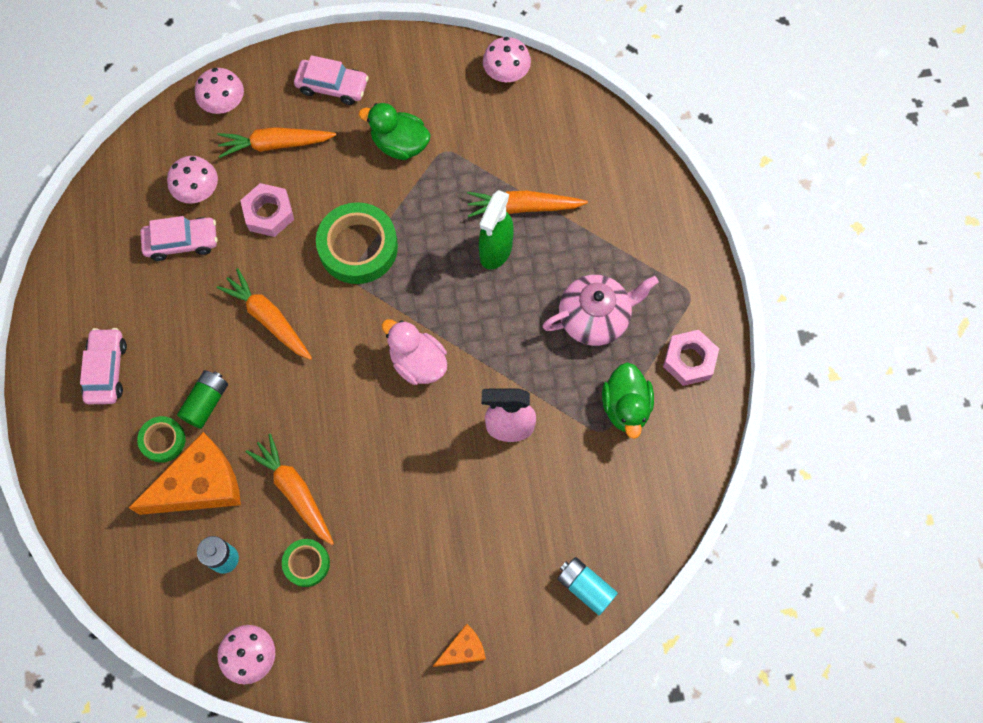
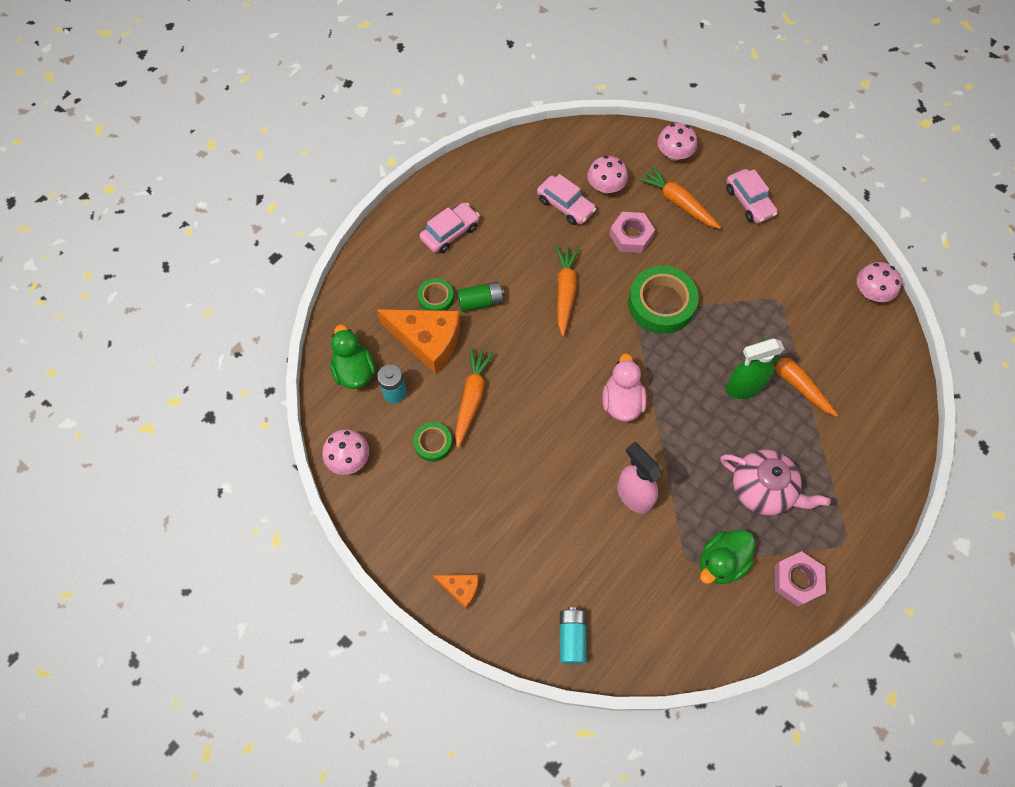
camera: 50 degrees right, 5 degrees down
(400, 144) = (753, 271): green duck -> green duck (354, 371)

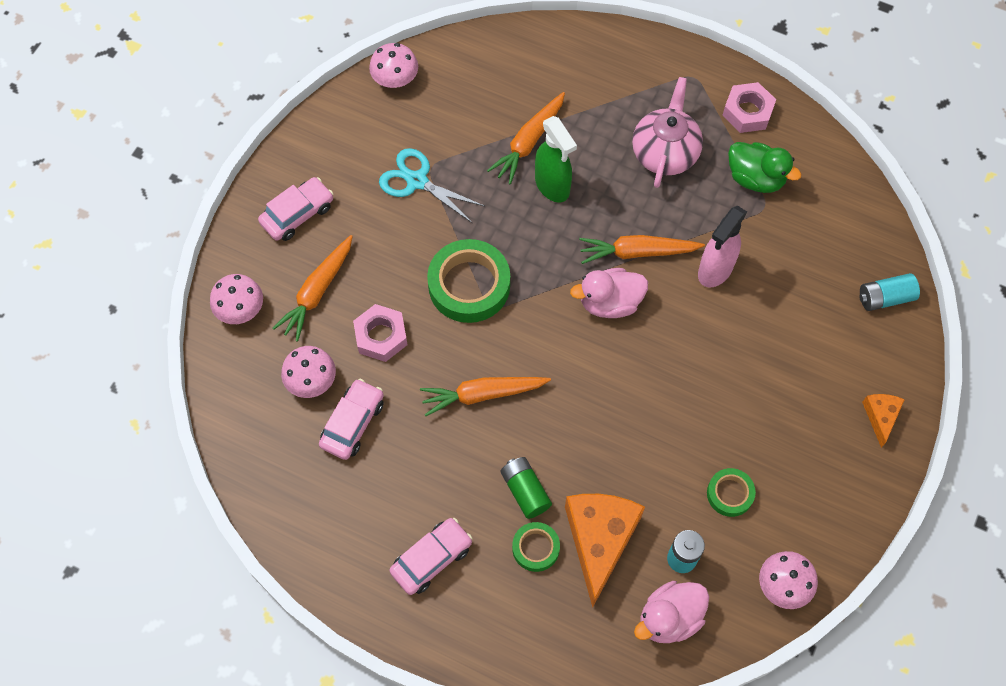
camera: 105 degrees left, 0 degrees up
(354, 371) = (669, 618): green duck -> pink duck
(450, 232) = (431, 559): pink car -> pink car turned 105 degrees clockwise
(472, 398) = (658, 466): orange carrot -> orange carrot (637, 252)
(765, 287) = (417, 181): none -> turquoise scissors

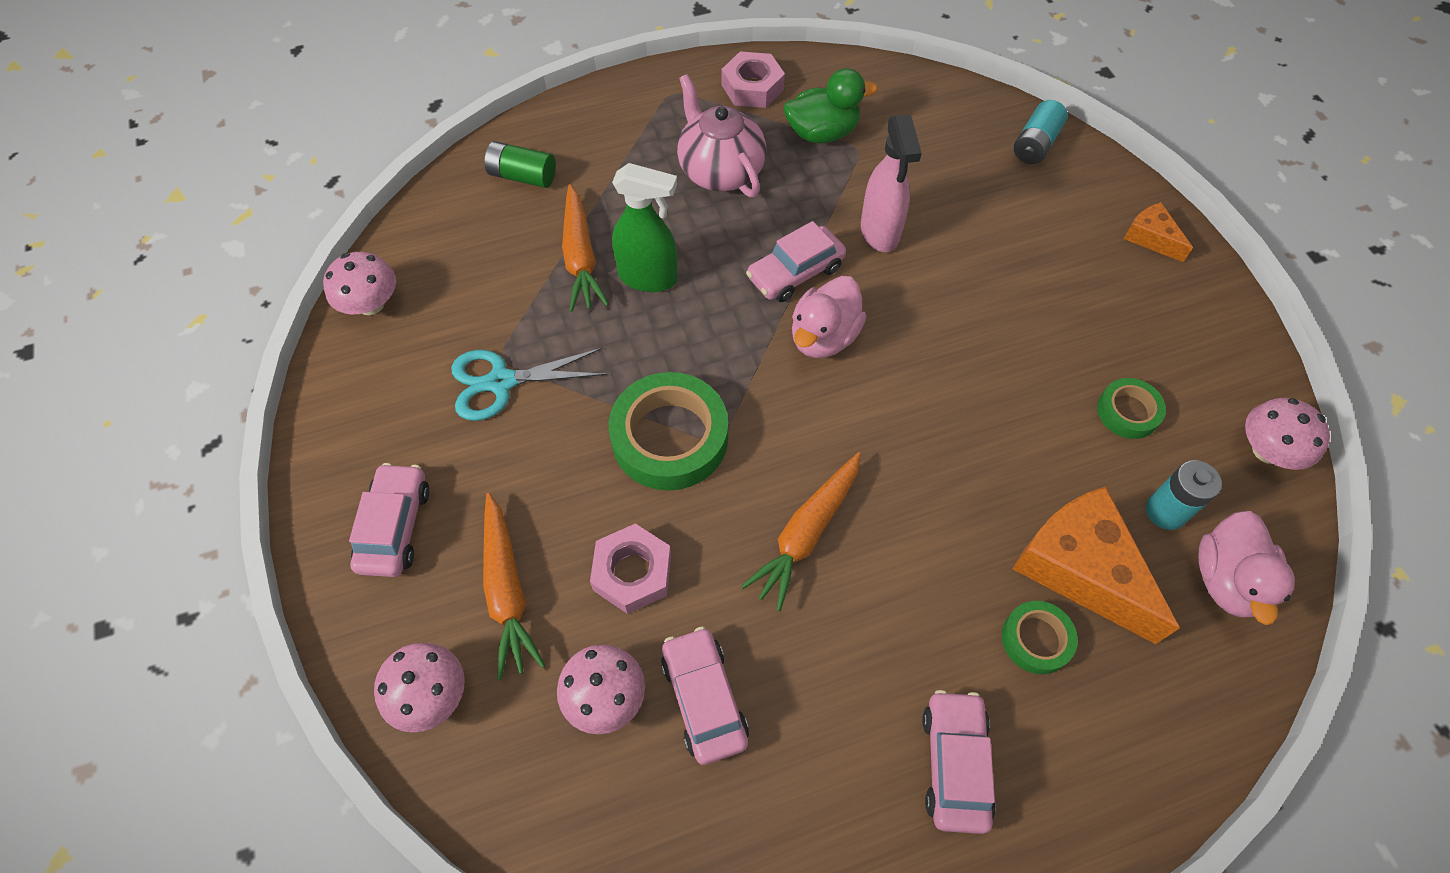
camera: 45 degrees left, 5 degrees down
(525, 491) = (958, 591): green battery -> green battery (522, 176)
(637, 252) = (795, 272): orange carrot -> pink car

